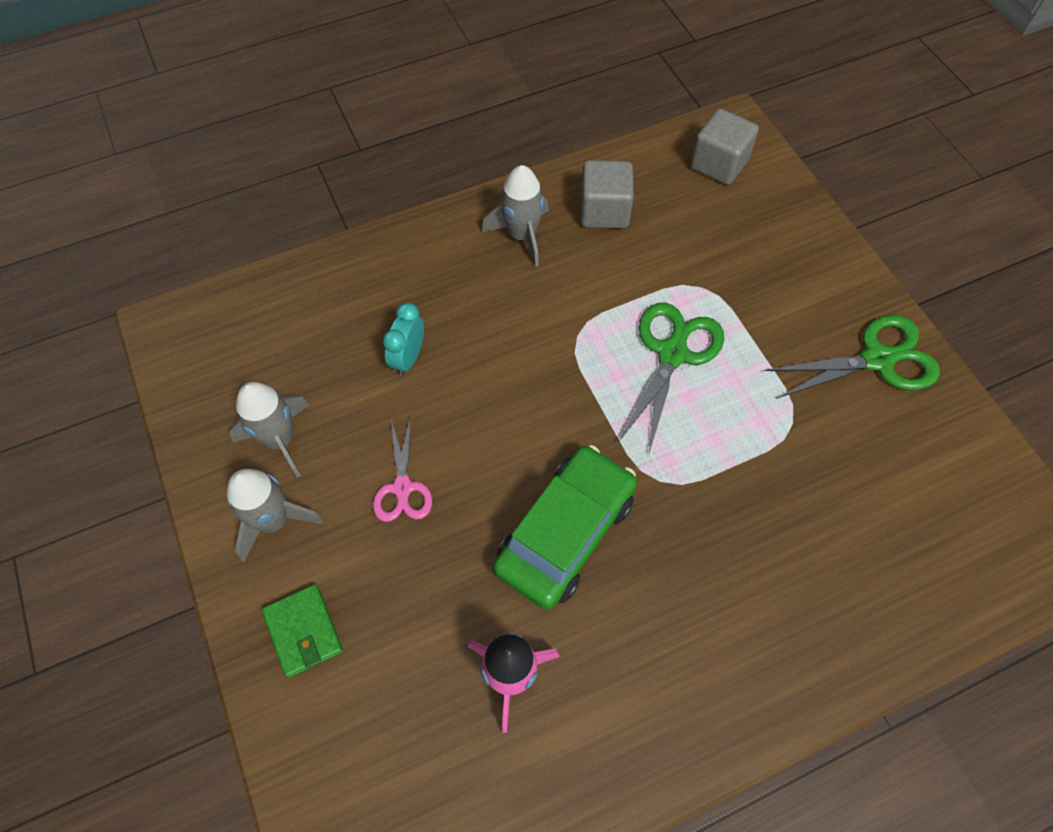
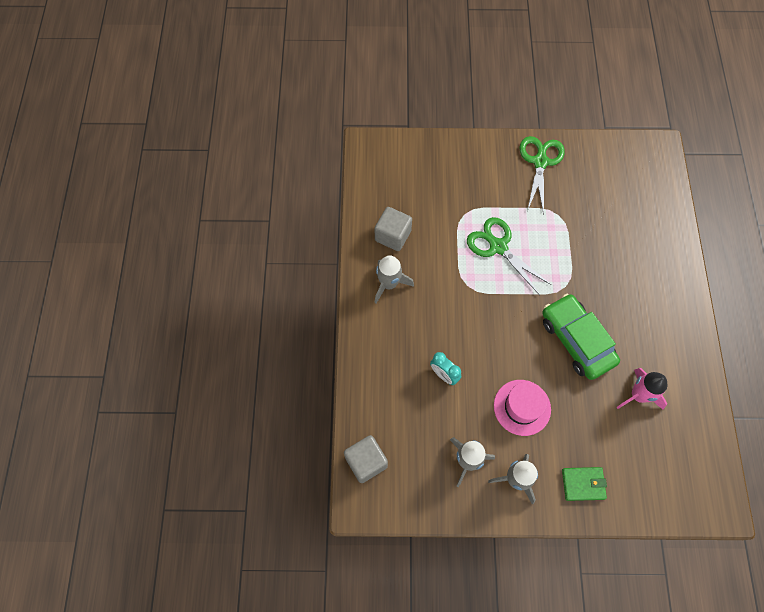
camera: 65 degrees left, 5 degrees up
(402, 488) = (522, 407): pink scissors -> pink hat
(719, 164) = (389, 166): grey cube -> grey cube (366, 462)

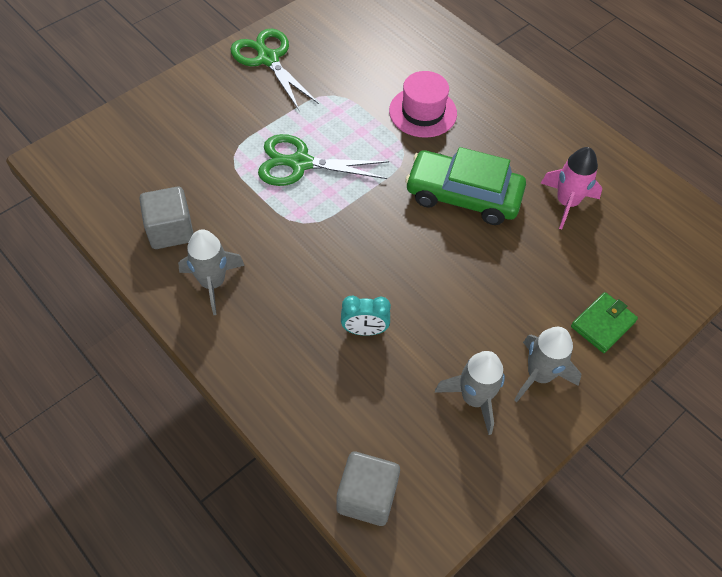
camera: 45 degrees left, 10 degrees down
(522, 407) = (475, 299): pink hat -> pink hat (423, 112)

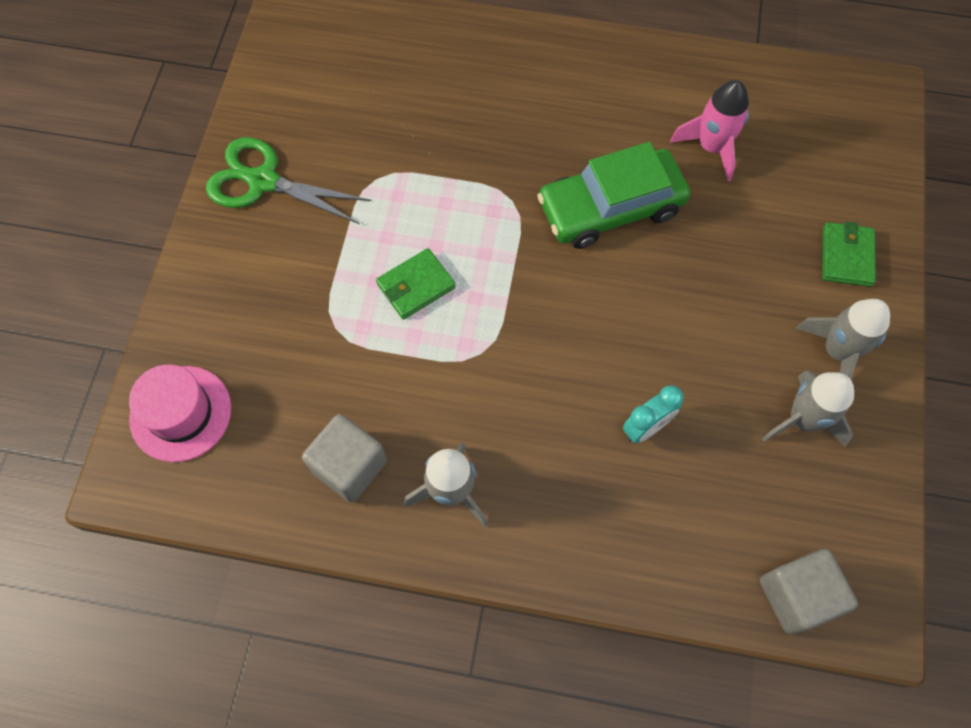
camera: 35 degrees left, 10 degrees up
(300, 163) = (416, 286): green scissors -> green wallet
(423, 112) = (488, 137): pink hat -> pink hat (181, 413)

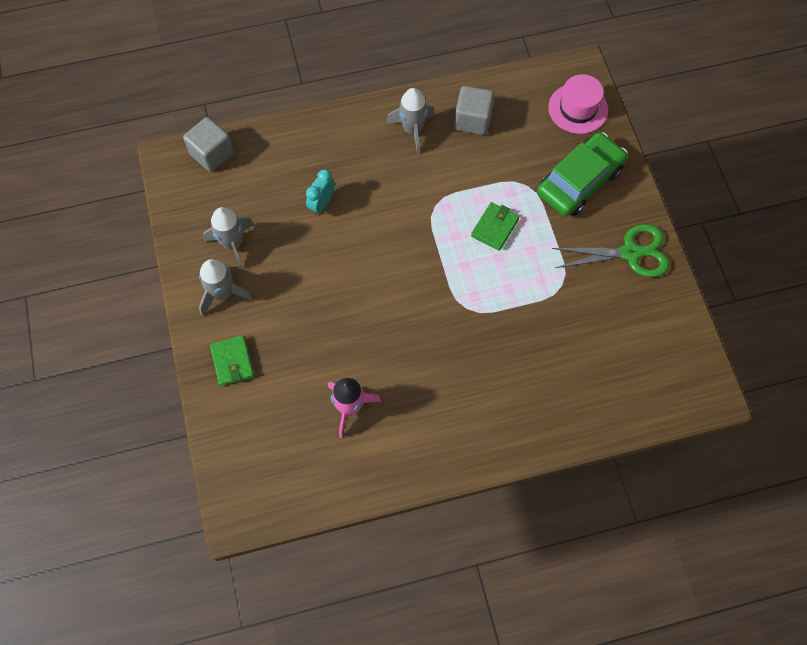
camera: 155 degrees right, 0 degrees up
(610, 208) = (400, 330): green car -> green car (579, 181)

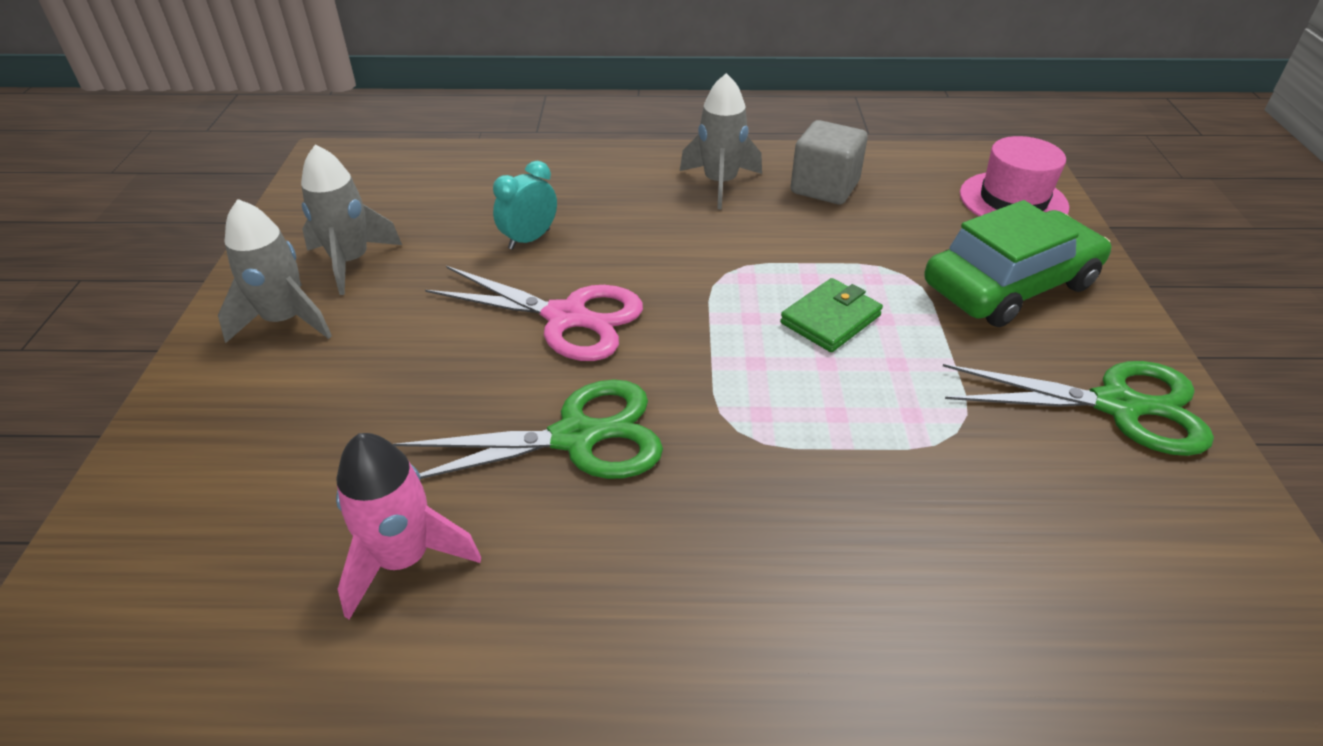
camera: 15 degrees right, 25 degrees down
(212, 154) = (394, 163): grey cube -> none
(232, 362) = (224, 422): green wallet -> none
(364, 257) = (566, 317): none -> pink scissors
(396, 330) = (576, 437): none -> green scissors

